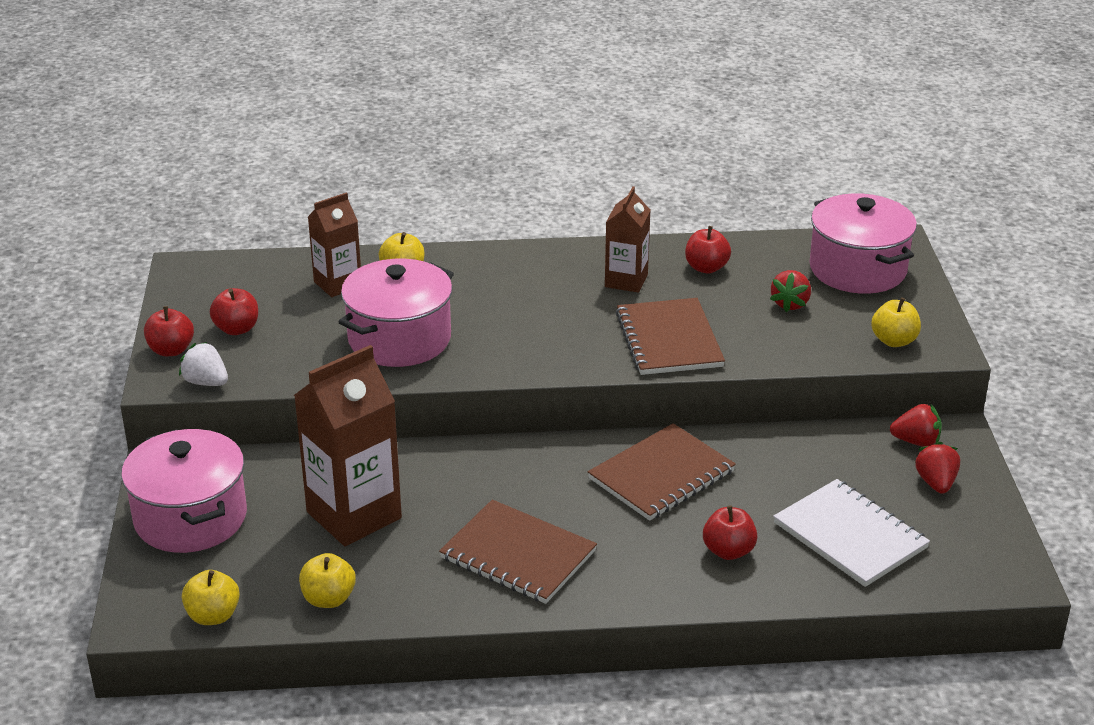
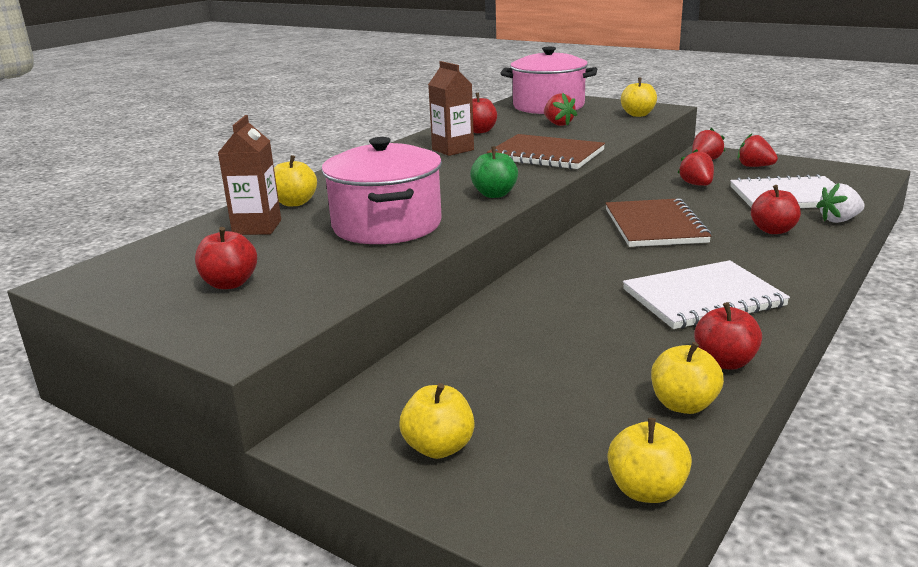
camera: 50 degrees left, 10 degrees down
(171, 350) = (194, 325): red apple -> red apple (725, 362)
(190, 518) = (439, 447): pink pot -> yellow apple
(206, 382) = (288, 321): white strawberry -> white strawberry (839, 220)
(354, 515) = (557, 351): brown carton -> none
(518, 555) = (703, 298): brown notebook -> white notebook
(524, 358) = (494, 194): none -> green apple
(818, 462) = (697, 185): none -> red strawberry

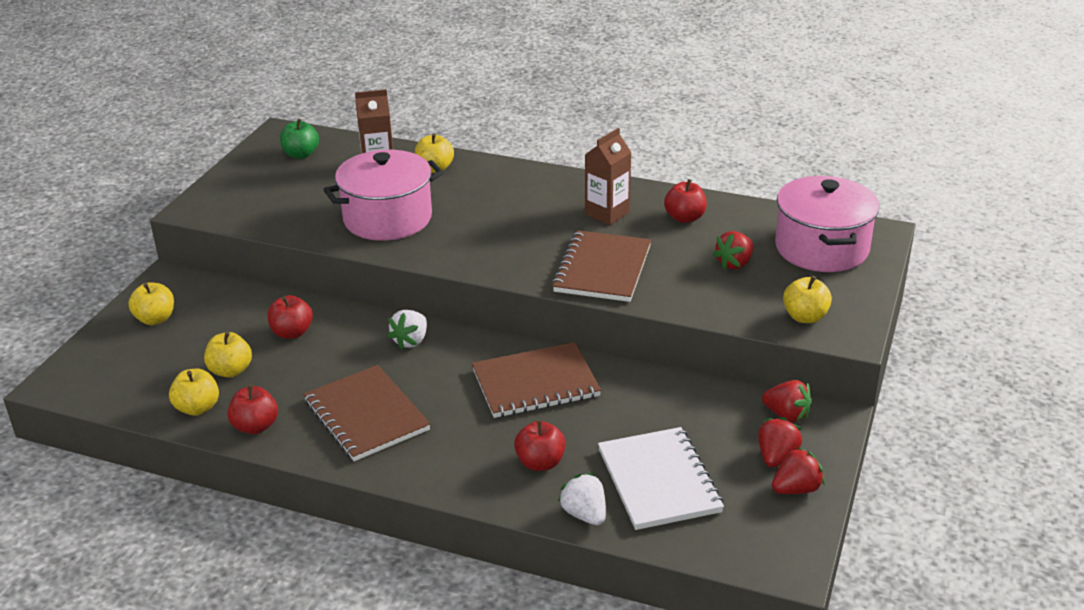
camera: 75 degrees right, 10 degrees up
(230, 283) = (277, 184): red apple -> red apple (292, 333)
(494, 194) = (470, 256): green apple -> green apple (301, 154)
(568, 272) = (411, 341): none -> white strawberry
(647, 490) = (108, 396): yellow apple -> yellow apple (230, 370)
(697, 185) = (681, 409): red strawberry -> red strawberry (796, 489)
(703, 298) = (366, 415): white notebook -> brown notebook

